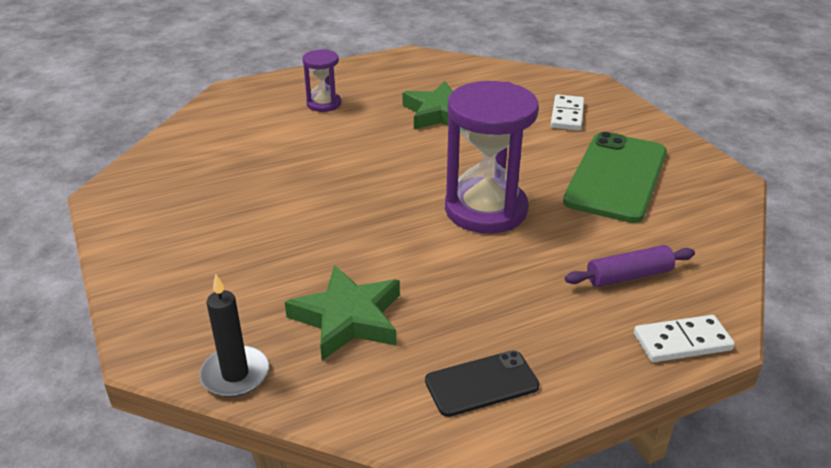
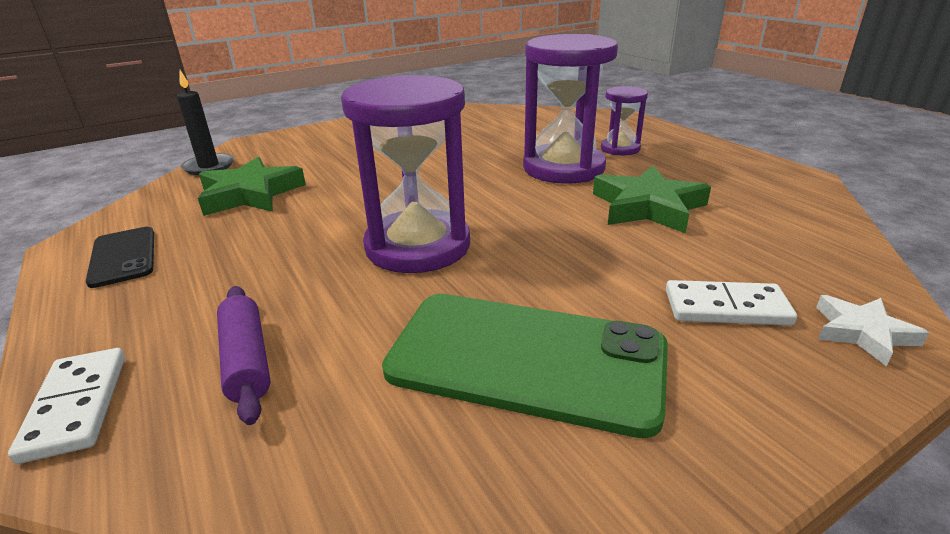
camera: 85 degrees right, 5 degrees down
(356, 134) = (563, 168): none -> purple hourglass
(587, 90) = (862, 332): none -> white star

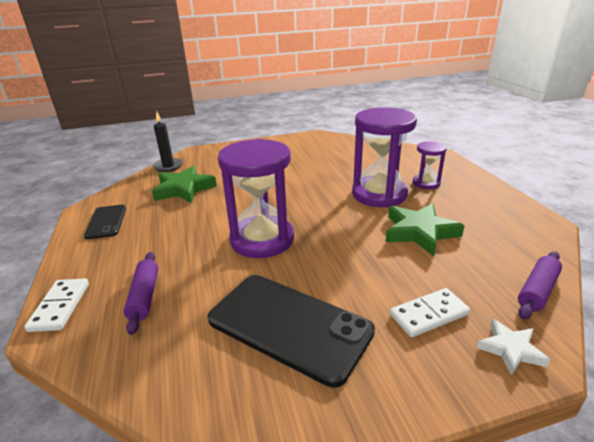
camera: 15 degrees right, 0 degrees up
(526, 360) = (289, 325): green phone -> black phone
(726, 308) = (429, 315): white domino -> white domino turned 45 degrees counterclockwise
(844, 255) = (537, 290): none -> purple rolling pin

